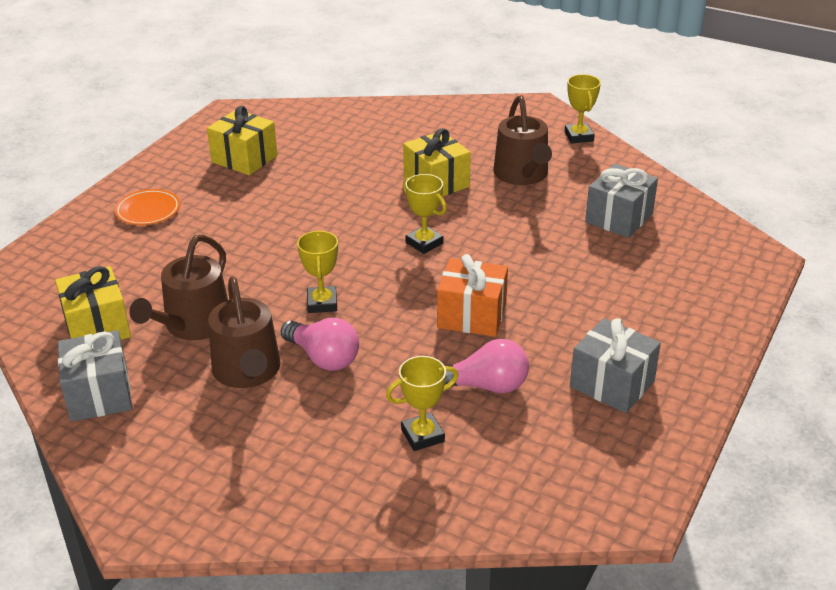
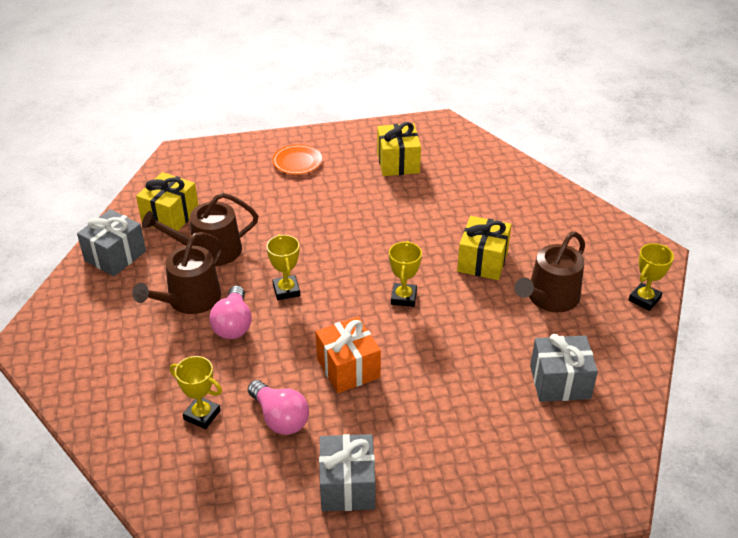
camera: 50 degrees right, 5 degrees up
(322, 303) = (286, 290): yellow trophy -> yellow trophy turned 60 degrees counterclockwise

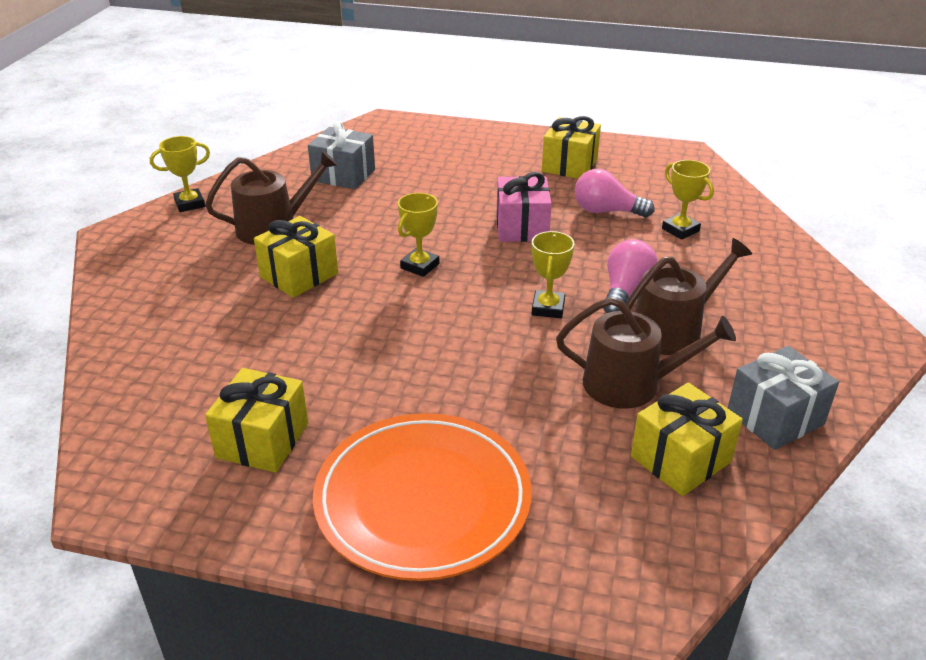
camera: 155 degrees left, 5 degrees down
(280, 418) = (606, 211): pink light bulb -> pink light bulb turned 60 degrees counterclockwise
(297, 162) = (423, 500): orange plate -> orange plate, size x2.25
(347, 486) = (569, 165): grey gift -> yellow gift
(348, 368) = (522, 227): orange gift -> pink gift

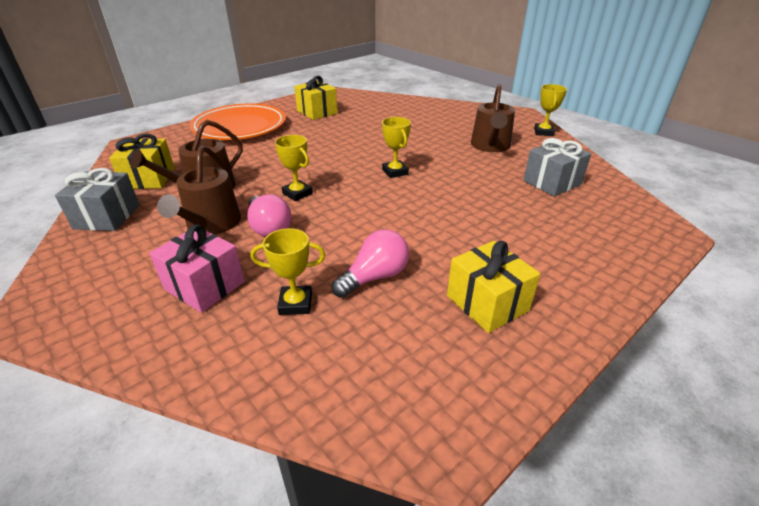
camera: 125 degrees right, 0 degrees up
(299, 275) = (427, 141): yellow gift -> none
(522, 227) = (398, 223): pink gift -> pink gift (204, 286)

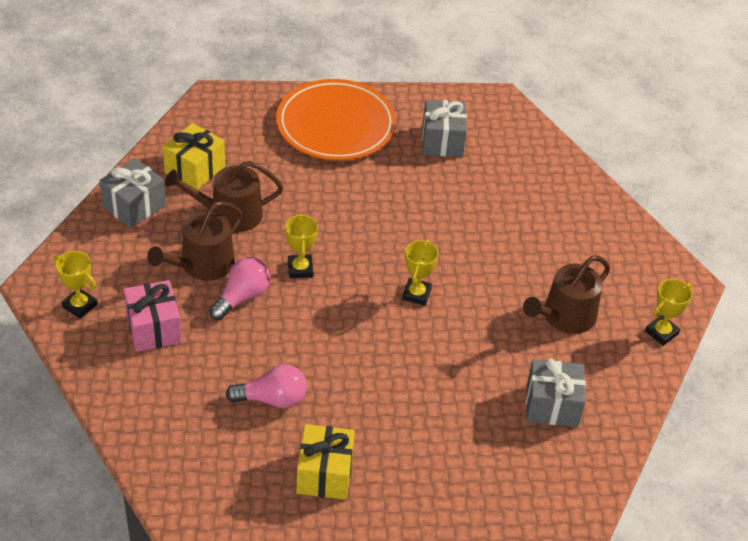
camera: 35 degrees right, 10 degrees up
(269, 227) = (242, 297): pink light bulb -> pink light bulb turned 150 degrees counterclockwise
(295, 303) = (198, 385): yellow trophy -> yellow trophy (80, 306)
(317, 112) = (442, 141): yellow gift -> grey gift

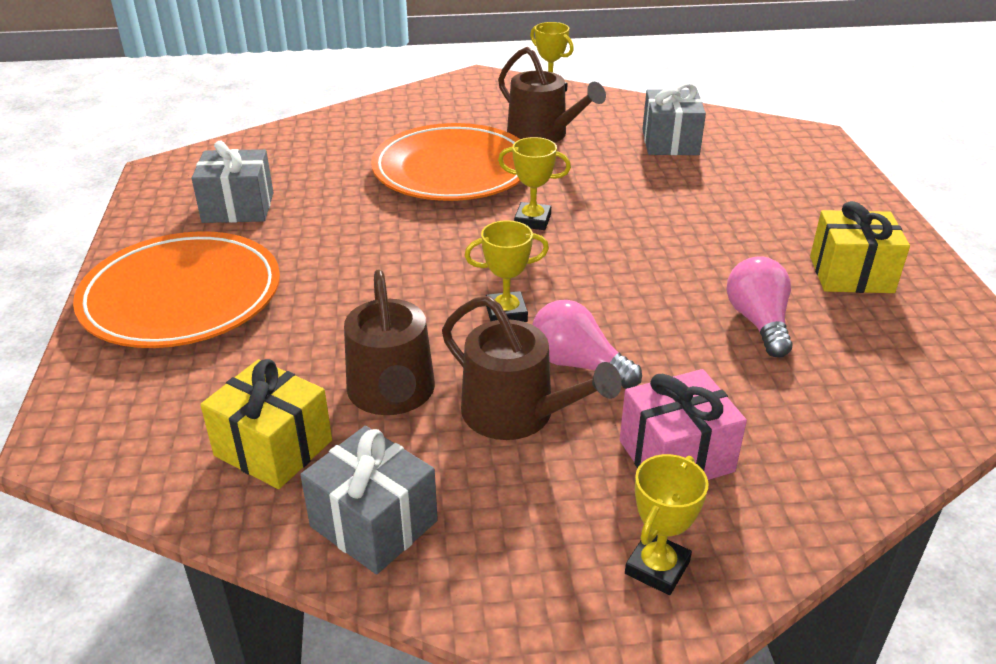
camera: 90 degrees left, 10 degrees down
(498, 254) = (452, 170): none -> orange plate

